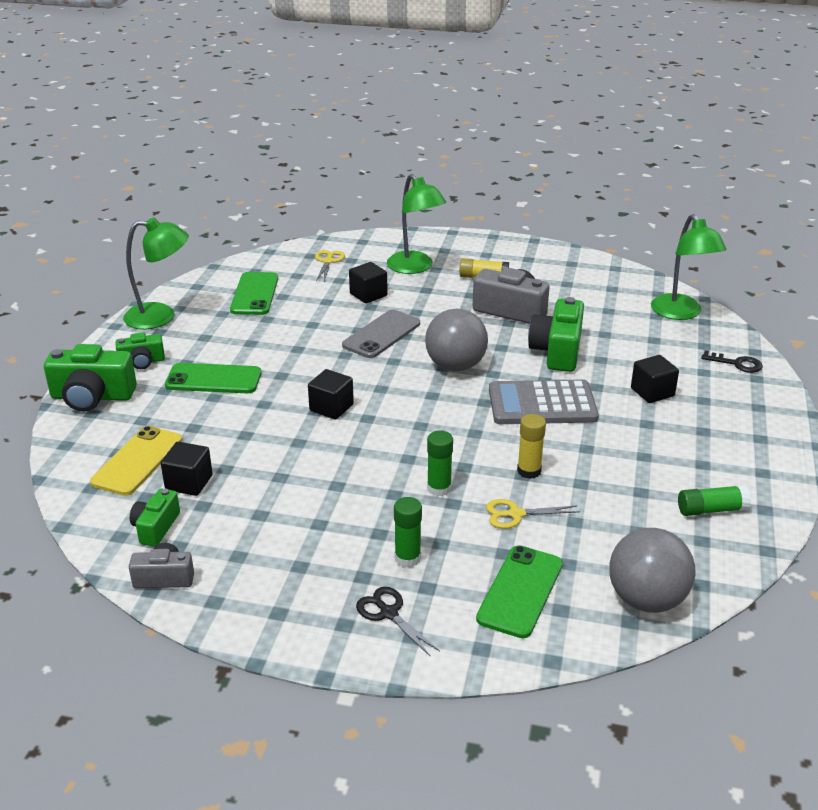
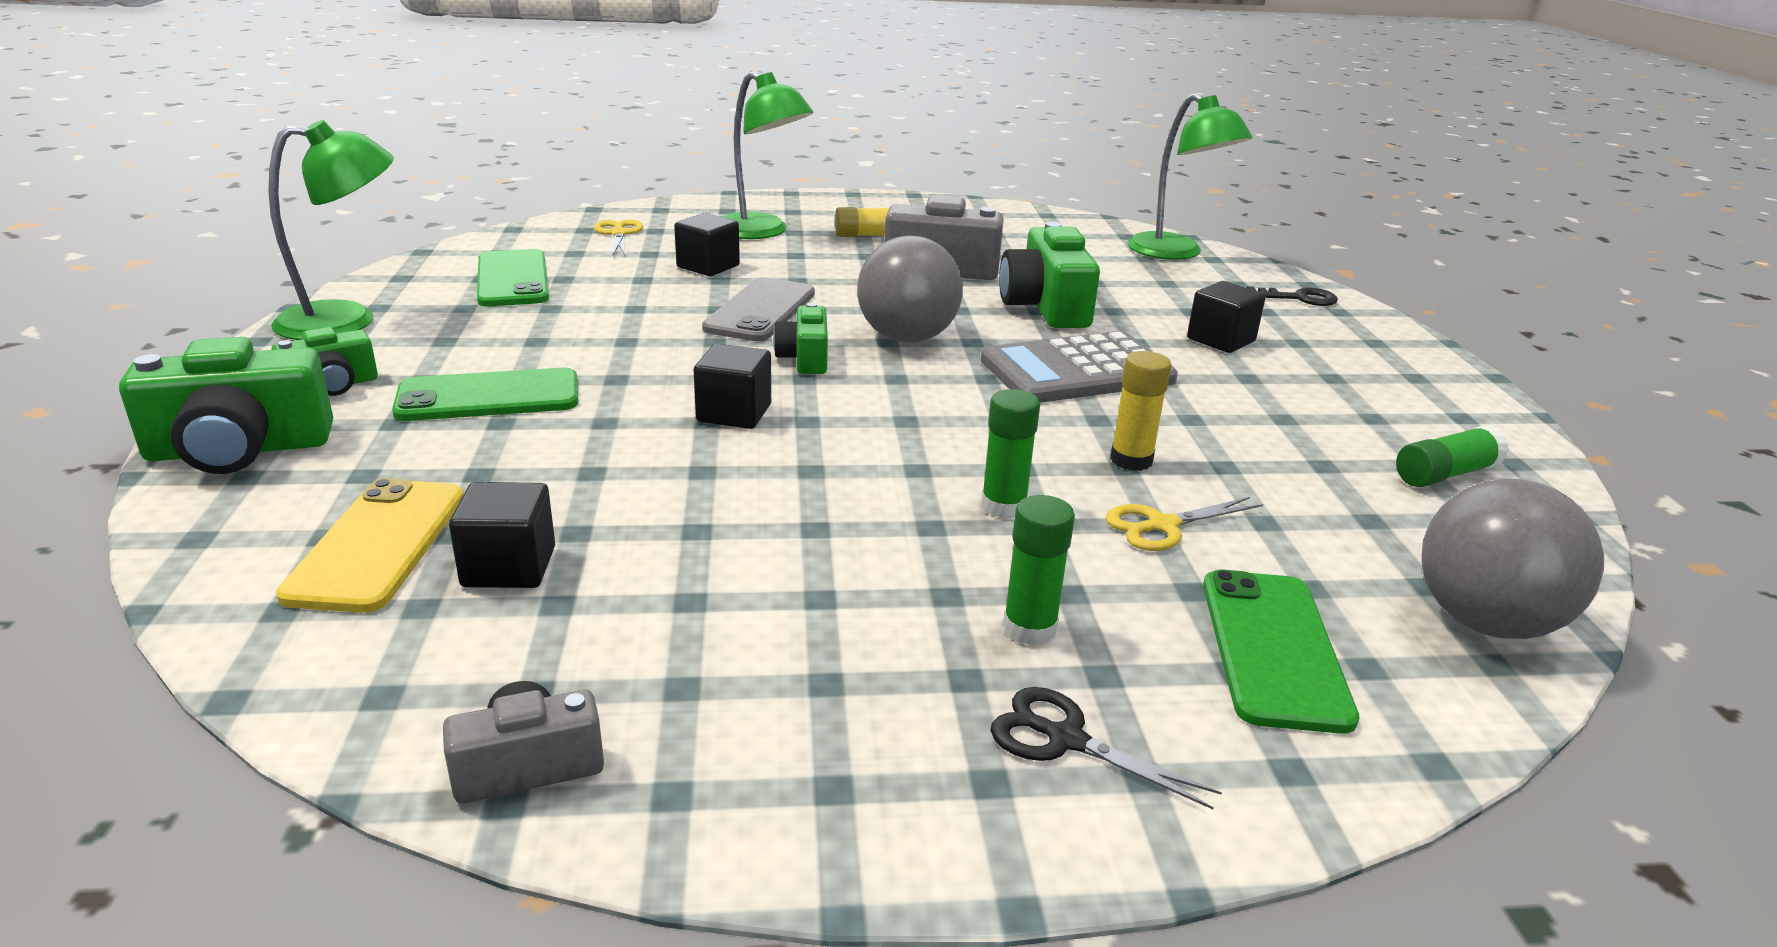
camera: 20 degrees left, 5 degrees down
(156, 527) = (466, 663): green camera -> green camera (804, 358)

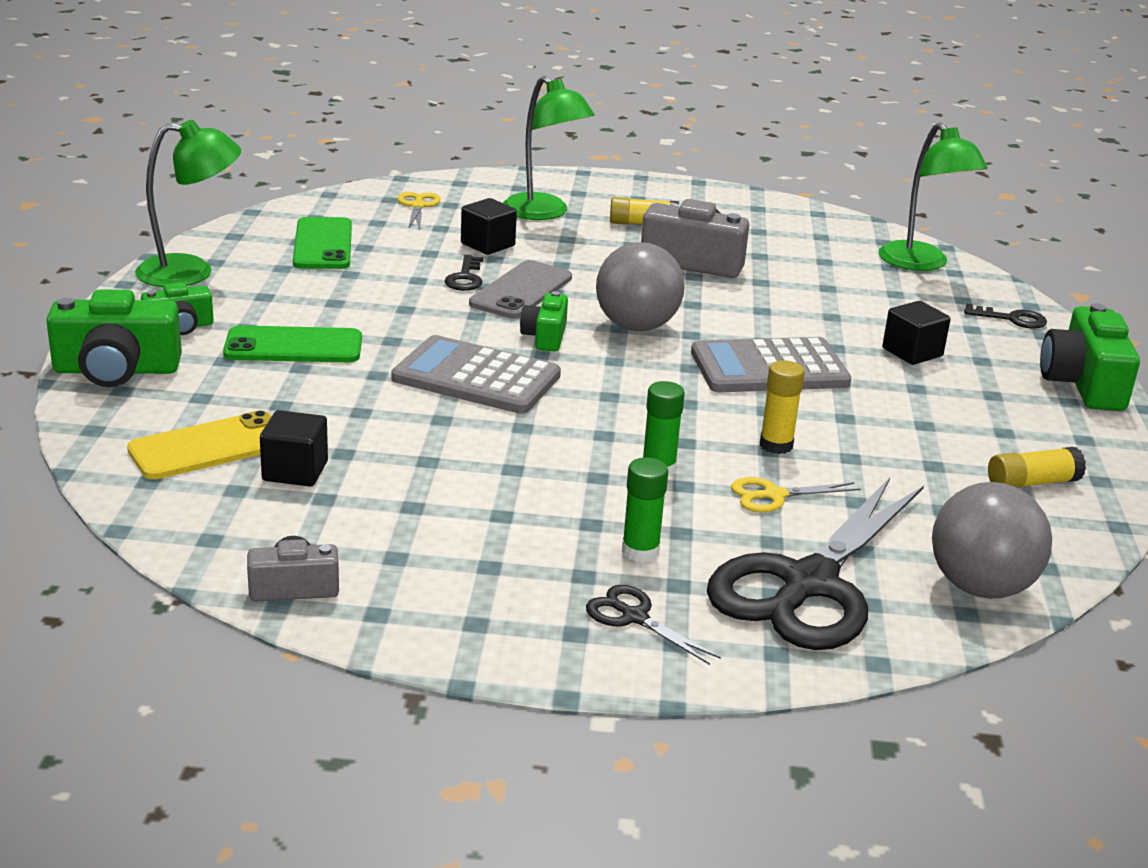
camera: 10 degrees right, 0 degrees up
(378, 545) = (209, 447): yellow phone -> yellow phone turned 45 degrees clockwise
(691, 302) = (465, 278): none -> black key
(734, 413) = (476, 377): black cube -> grey calculator
(1045, 306) = (770, 307): green camera -> green camera (1083, 384)
(1273, 649) = (808, 584): green phone -> black scissors
(1445, 474) = (1032, 483): green glue stick -> yellow glue stick

